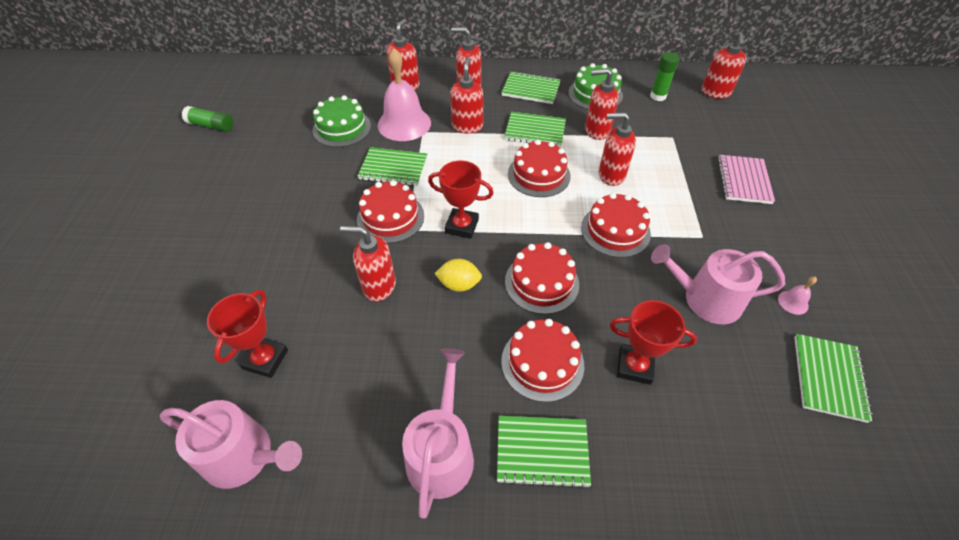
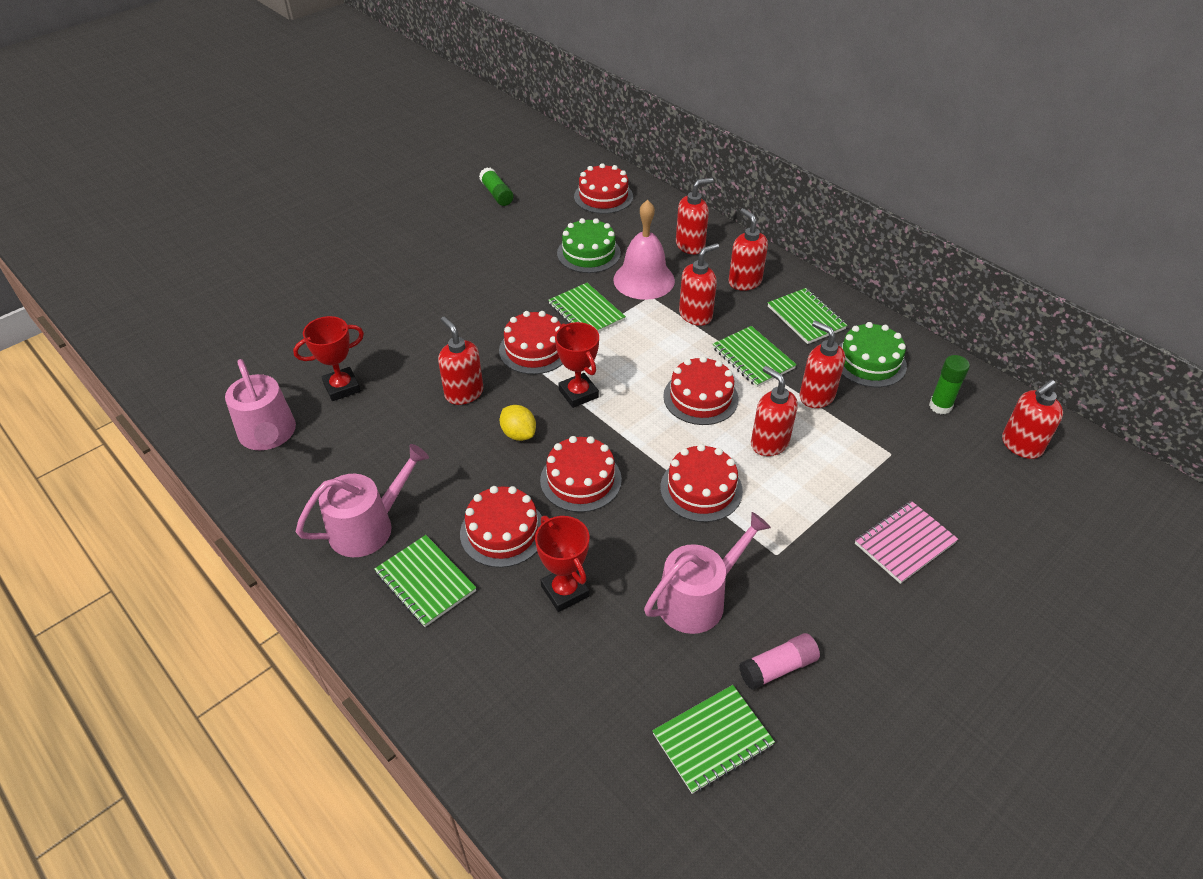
camera: 45 degrees right, 5 degrees down
(302, 85) = (603, 196): none -> red cake
(705, 299) = (698, 598): pink watering can -> pink watering can turned 90 degrees clockwise
(793, 302) = (778, 668): pink bell -> pink glue stick

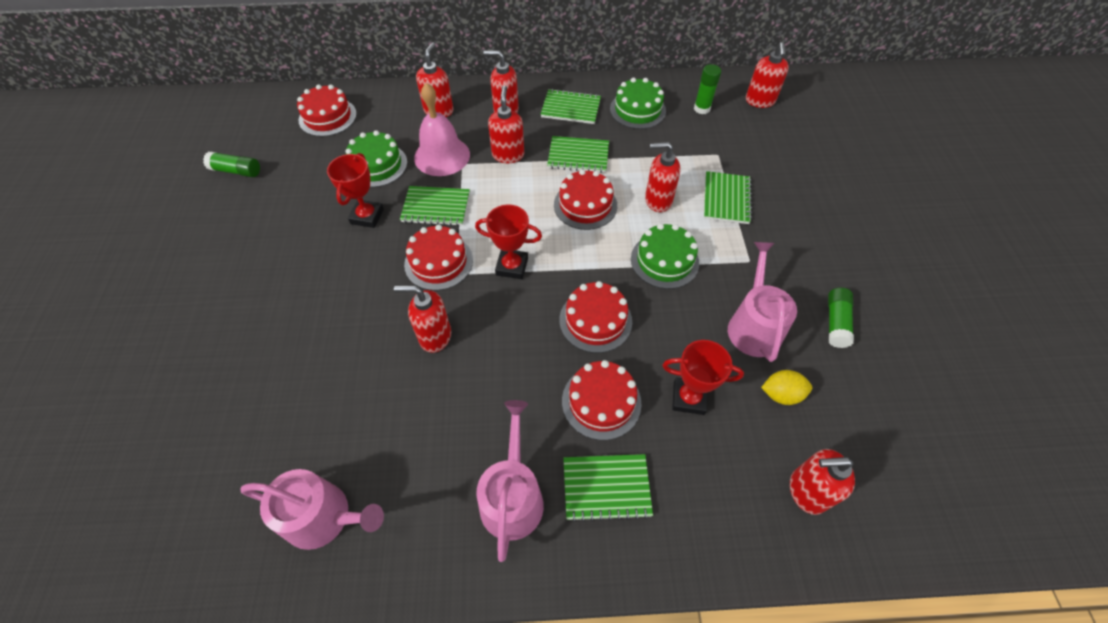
camera: 50 degrees left, 10 degrees up
(342, 387) = (331, 420): red trophy -> red trophy (367, 216)
(518, 434) = (514, 328): yellow lemon -> yellow lemon (781, 394)
(701, 489) = (664, 260): red cake -> green cake
(712, 739) = (867, 395): green notebook -> green notebook (726, 199)
(778, 668) = (836, 322): pink glue stick -> green glue stick
(816, 396) = (641, 152): red soap dispenser -> red soap dispenser (806, 491)
(904, 543) = (788, 198): pink notebook -> none

